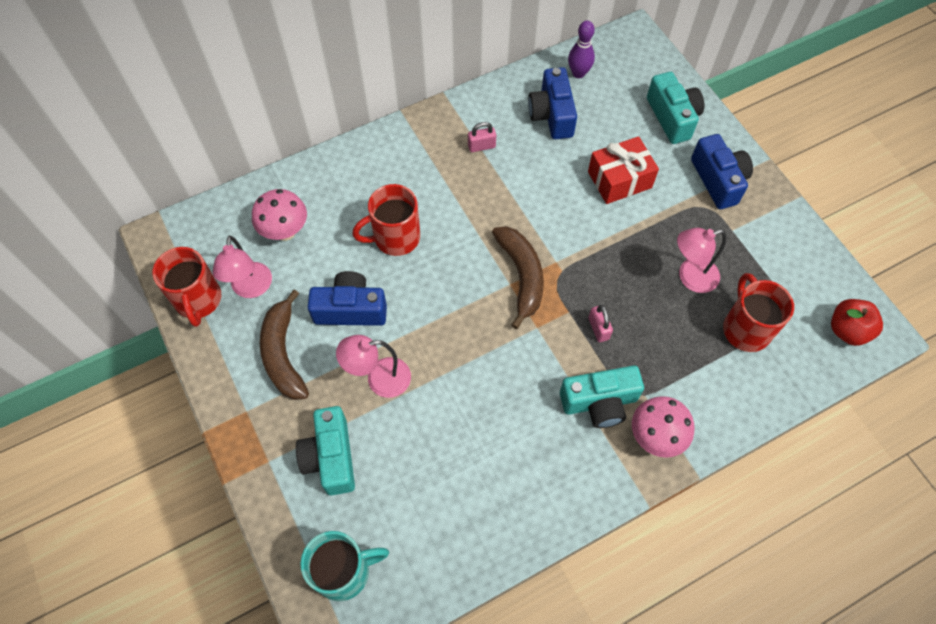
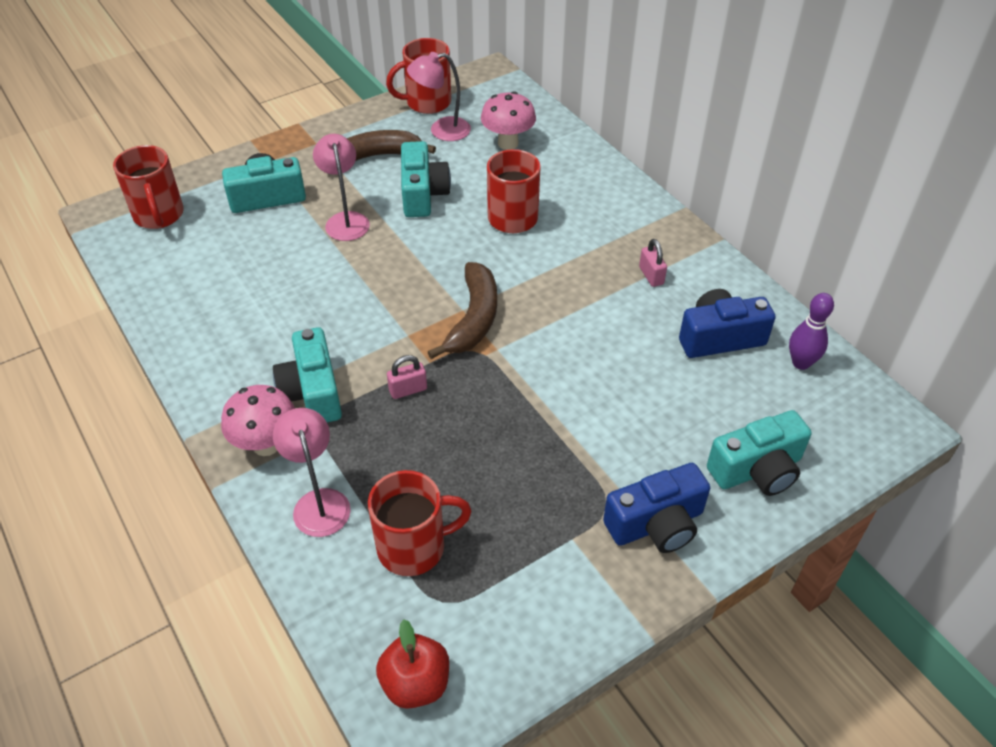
camera: 85 degrees right, 15 degrees down
(344, 571) = (159, 215): turquoise mug -> red mug
(351, 309) = (423, 194): blue camera -> turquoise camera
(521, 276) = (473, 319): brown banana -> brown banana turned 60 degrees counterclockwise
(619, 180) = (631, 409): red gift -> none
(690, 277) = (488, 485): pink lamp -> pink lamp (319, 502)

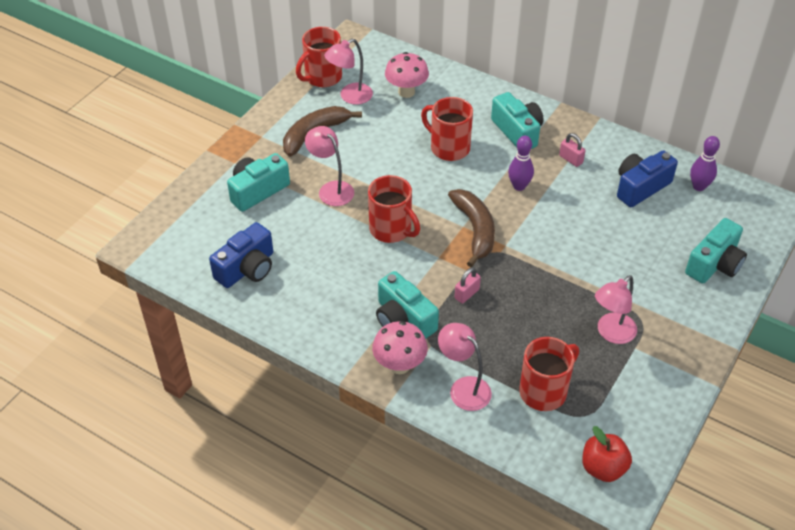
camera: 25 degrees left, 0 degrees up
(159, 215) = (184, 233): red mug -> red mug (391, 230)
(423, 194) = (373, 151): turquoise camera -> turquoise camera (517, 131)
(553, 507) = (611, 333): none -> pink lamp
(564, 286) = (519, 186): none -> purple bowling pin
(656, 524) = (678, 319): blue camera -> blue camera (247, 268)

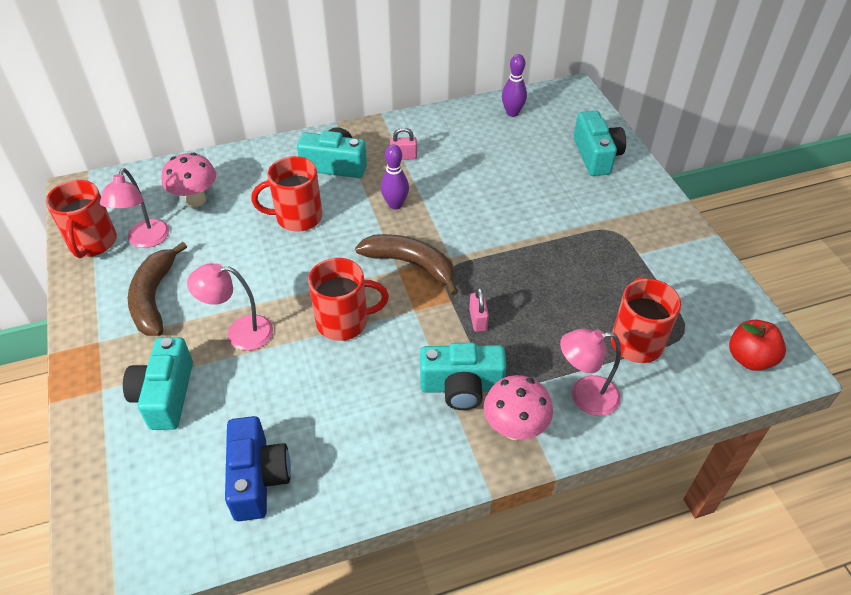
camera: 50 degrees left, 0 degrees up
(611, 333) = (611, 257): pink lamp -> none
(640, 187) = (478, 141): blue camera -> none

